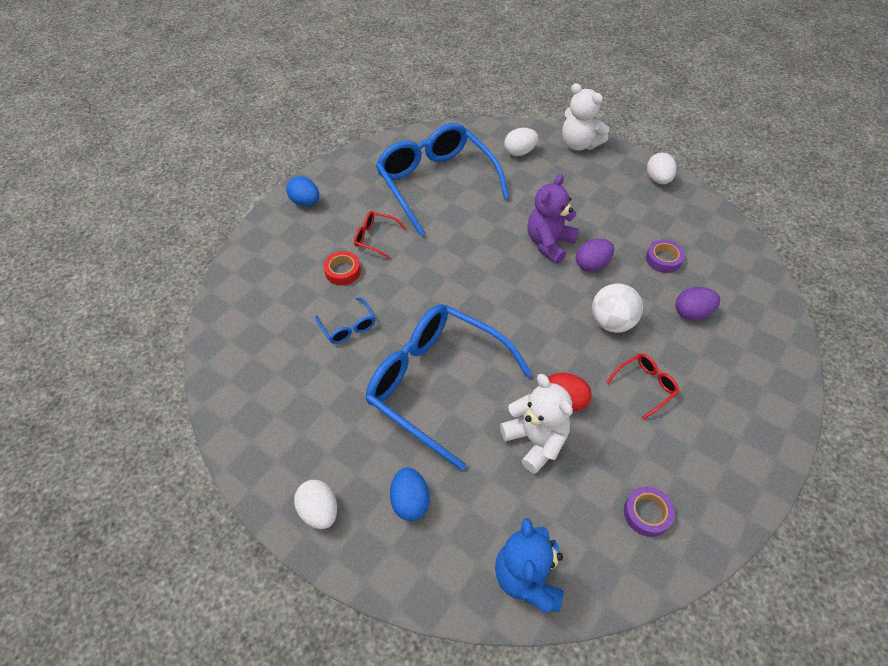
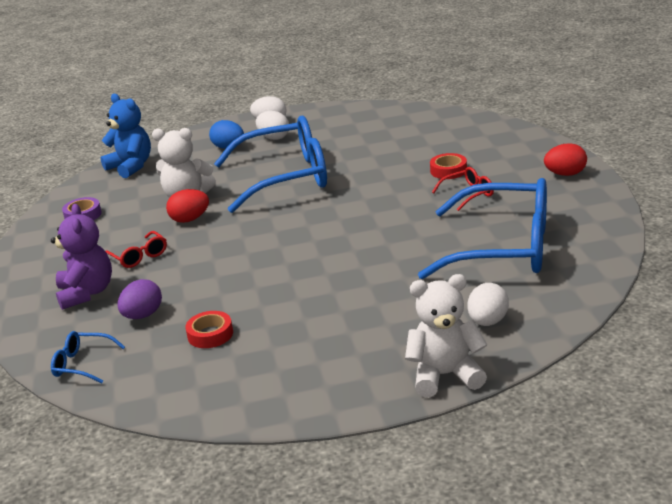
camera: 135 degrees right, 25 degrees down
(305, 202) = (565, 174): blue egg -> red egg
(348, 327) = (387, 159): blue glasses -> blue glasses (82, 364)
(549, 243) = (329, 278): purple teddy bear -> purple teddy bear (86, 293)
(592, 264) = (271, 289): purple egg -> none
(611, 322) = (206, 269): white ball -> none
(645, 386) = (139, 256): red glasses -> red glasses turned 45 degrees counterclockwise
(658, 179) = (304, 402): white egg -> white egg (274, 138)
(663, 259) = (210, 334): purple tape -> red tape

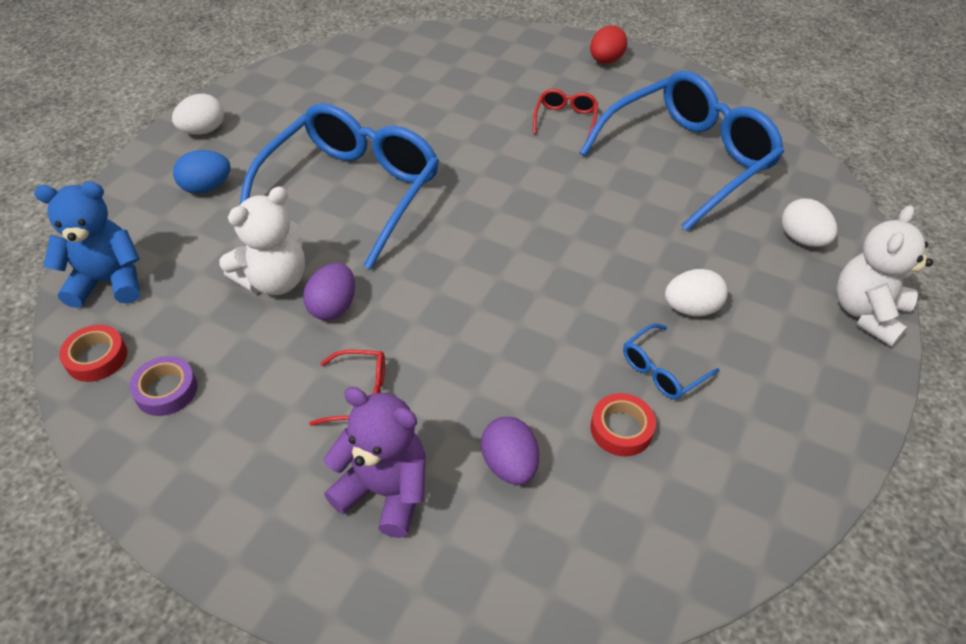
camera: 55 degrees left, 20 degrees up
(82, 364) = (561, 583): blue glasses -> blue glasses (662, 370)
(190, 219) = (333, 307): red egg -> purple egg
(274, 138) = (245, 148): white egg -> white egg (691, 308)
(448, 170) = (504, 102): red tape -> red tape (97, 358)

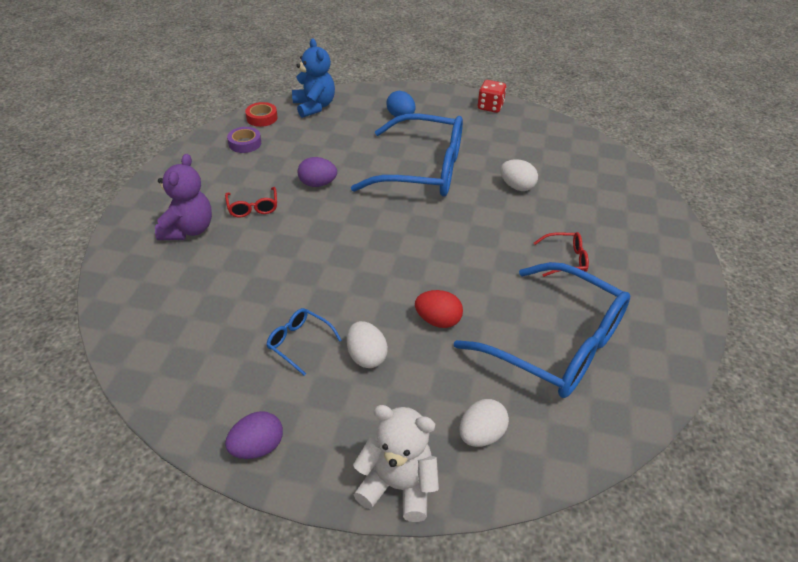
camera: 75 degrees right, 5 degrees down
(203, 131) = (451, 102): white egg -> white egg (517, 186)
(239, 99) = (490, 107): none -> red dice
(275, 280) = (332, 158): white teddy bear -> none
(509, 464) = (210, 276): purple egg -> purple egg (257, 447)
(605, 61) = (673, 275): red egg -> red egg (438, 320)
(621, 429) = (243, 325): red tape -> none

